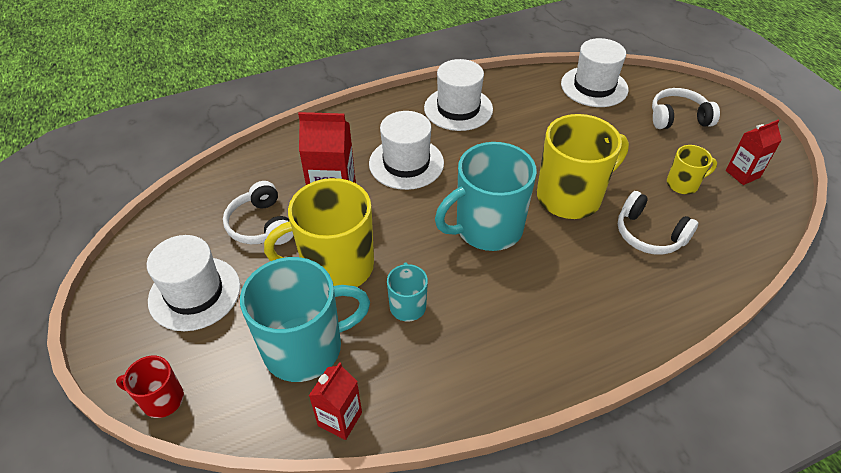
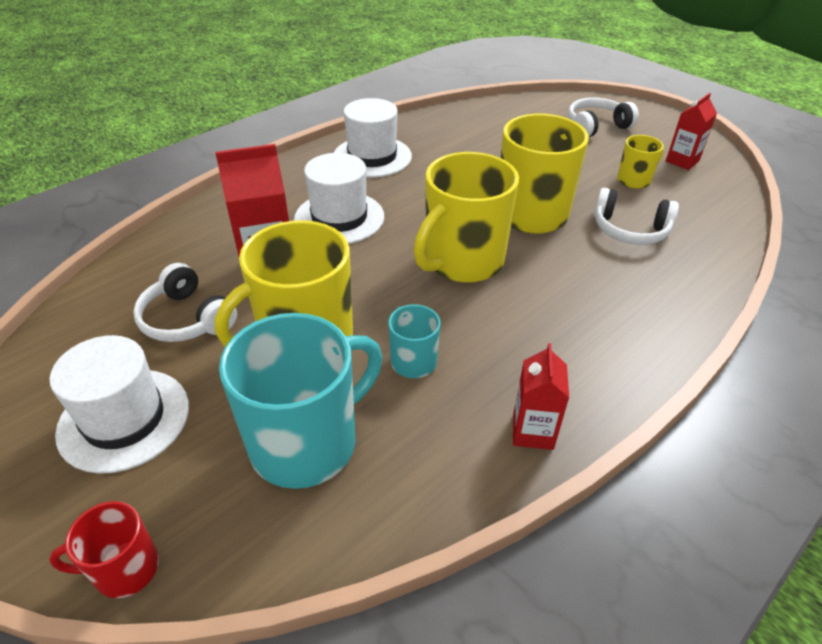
camera: 20 degrees left, 5 degrees down
(340, 419) = (391, 514): red carton -> red carton (533, 431)
(487, 228) = (462, 261): turquoise mug -> yellow mug
(594, 87) = (502, 114): white hat -> none

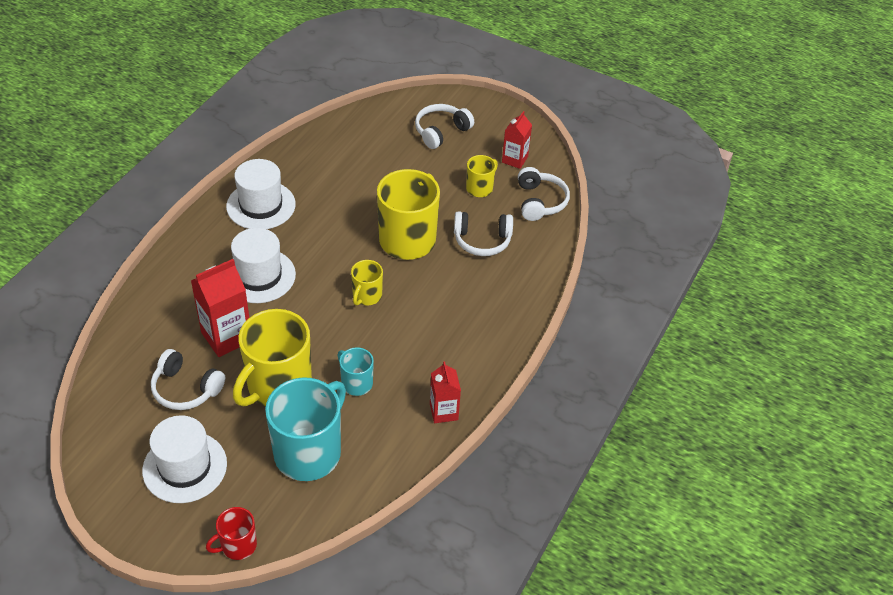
camera: 20 degrees left, 5 degrees up
(462, 261) = (366, 296): yellow mug -> yellow mug, size x0.49
(712, 204) = (540, 201): none -> white headphones

